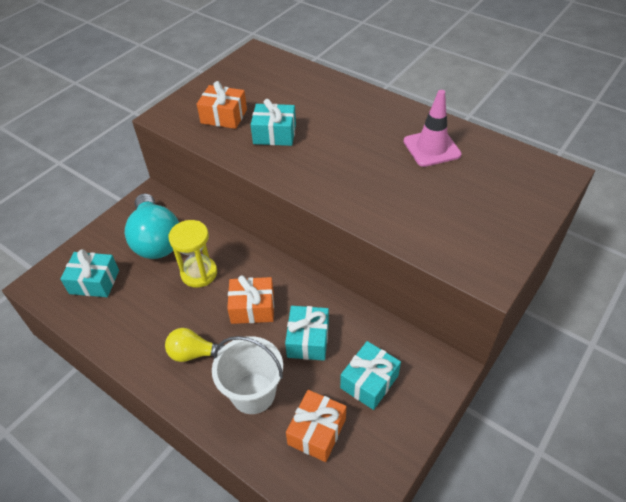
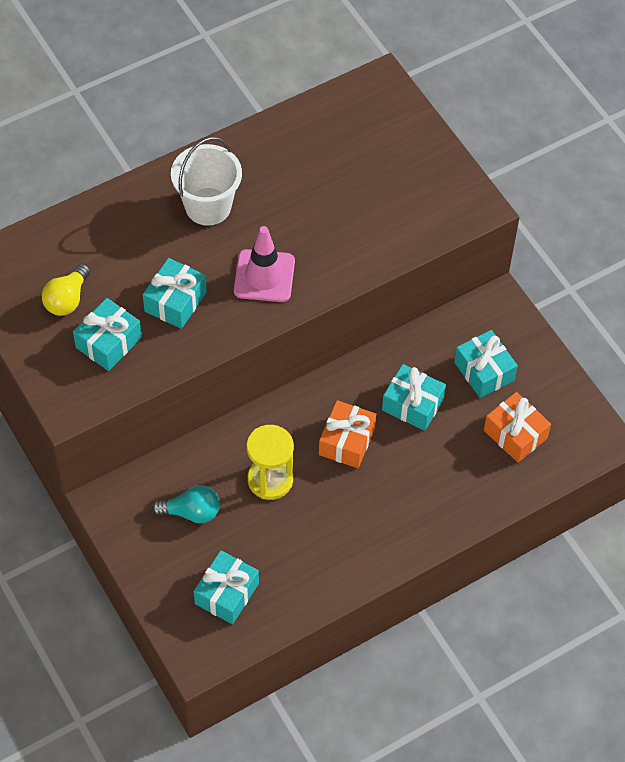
camera: 70 degrees left, 10 degrees up
(156, 240) = (191, 512): turquoise light bulb -> turquoise light bulb, size x0.55
(193, 353) = (380, 514): yellow light bulb -> yellow light bulb (67, 299)
(224, 116) = (108, 342): orange gift -> turquoise gift
(253, 393) = (452, 474): white bucket -> white bucket (208, 206)
(431, 148) = (285, 166): pink traffic cone -> pink traffic cone (264, 276)

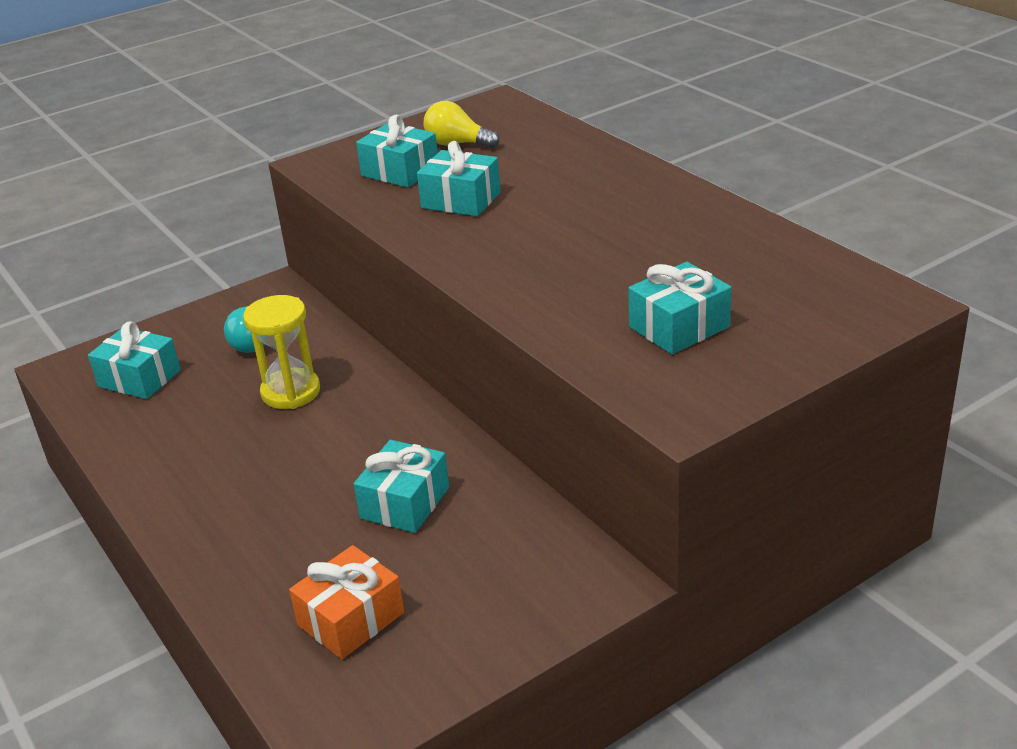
camera: 90 degrees right, 25 degrees down
(208, 206) = (611, 202): white bucket -> none
(264, 276) = (508, 250): pink traffic cone -> none
(347, 441) = (344, 447): orange gift -> none
(484, 371) = (469, 574): turquoise gift -> turquoise gift (679, 327)

